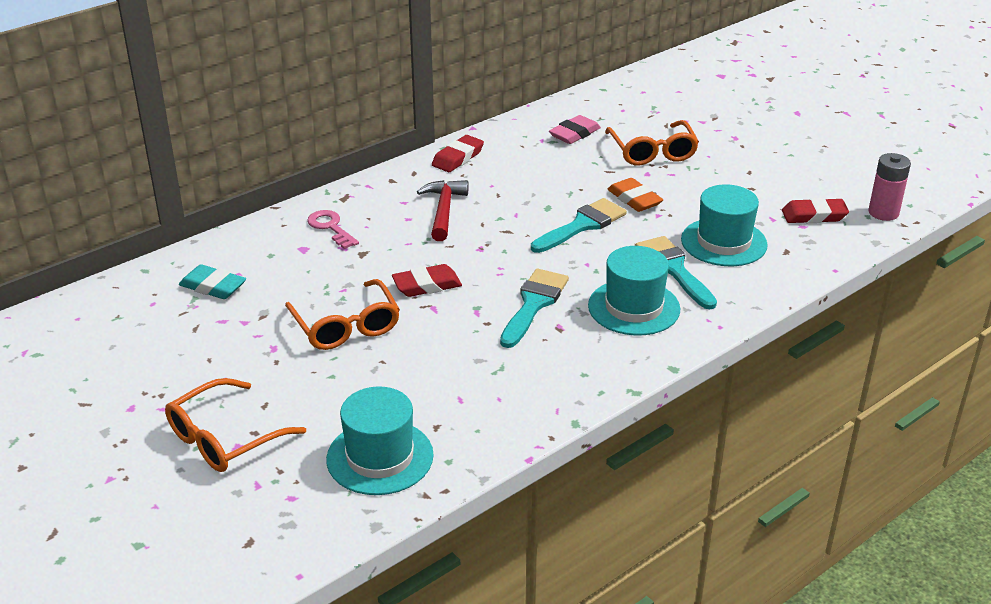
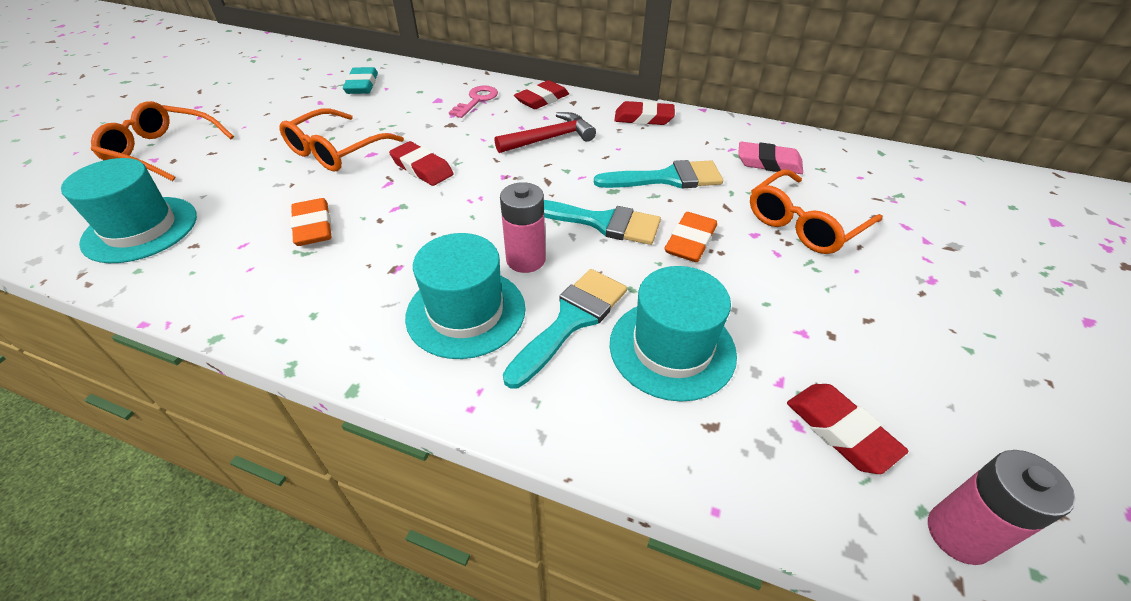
camera: 60 degrees right, 10 degrees up
(369, 194) = (542, 99): none -> red eraser
(467, 358) = (313, 227): none -> orange eraser
(533, 304) = (428, 237): turquoise brush -> turquoise brush (667, 178)
(598, 269) = (526, 260): none -> pink battery

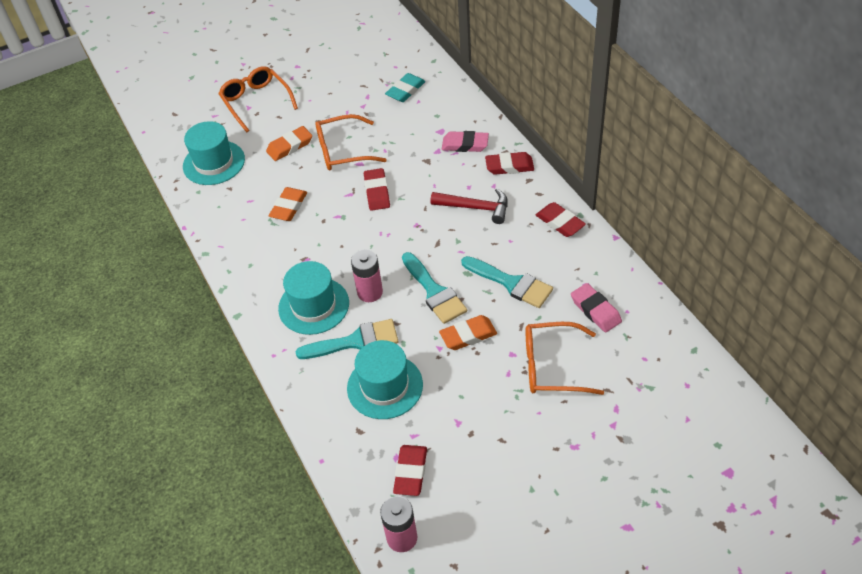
camera: 45 degrees right, 5 degrees up
(255, 172) = (290, 146): none -> orange eraser
(477, 100) = (465, 144): pink key -> pink eraser

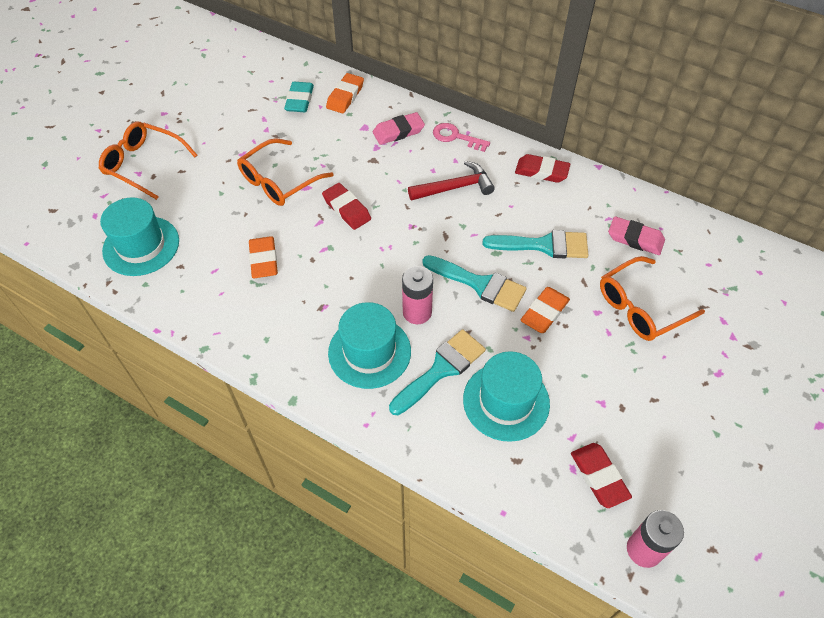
camera: 35 degrees left, 5 degrees up
(290, 146) = (217, 197): orange eraser -> orange eraser (345, 96)
(509, 166) = (456, 137): red eraser -> pink key

